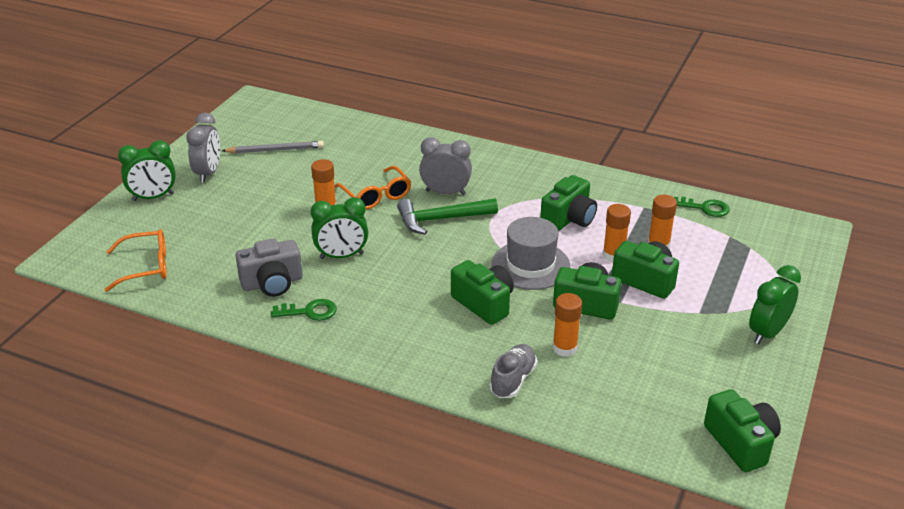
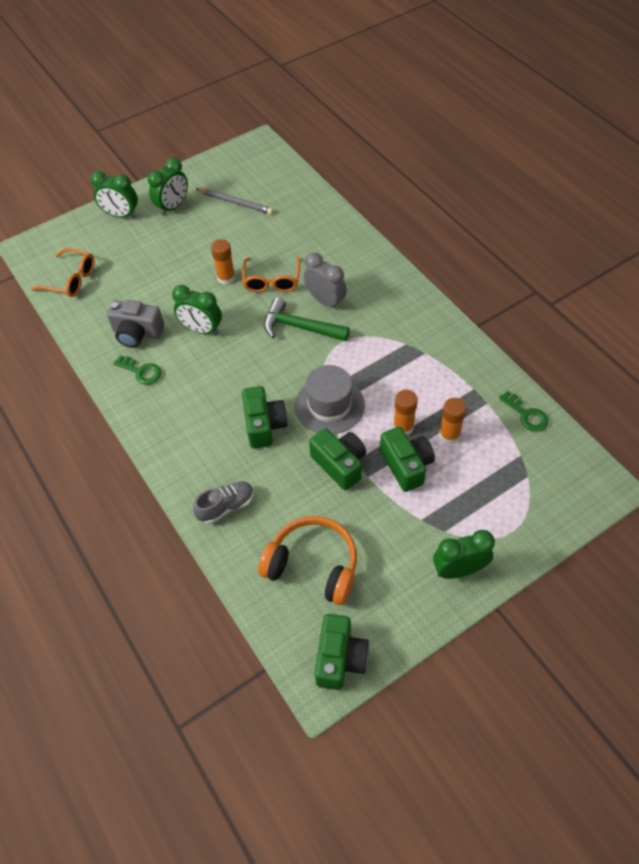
camera: 35 degrees right, 20 degrees up
(208, 173) = (173, 207): grey clock -> green clock
(564, 348) = (287, 498): orange glue stick -> none
(569, 219) = (399, 372): green camera -> none
(643, 387) = (313, 566): none -> orange headphones

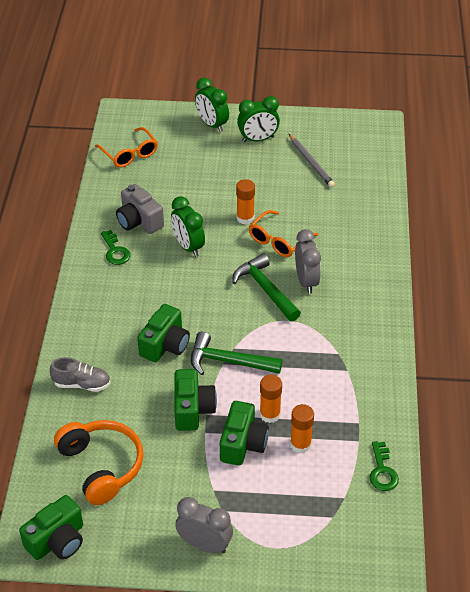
camera: 35 degrees right, 10 degrees down
(329, 405) = (229, 361): grey hat -> green hammer
(459, 570) = (204, 544): green clock -> grey clock

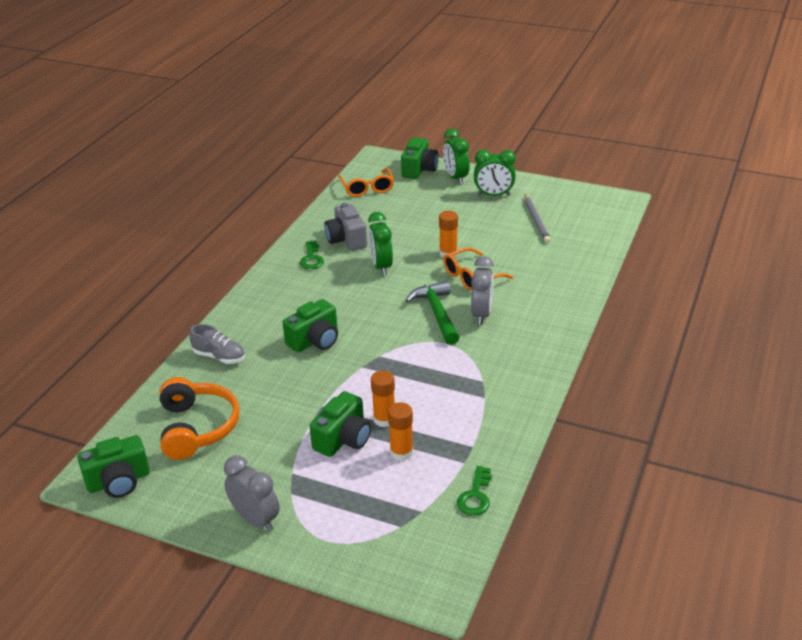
camera: 20 degrees right, 10 degrees down
(192, 409) = (311, 399): green camera -> green camera (419, 169)
(229, 361) = (368, 366): green hammer -> none

